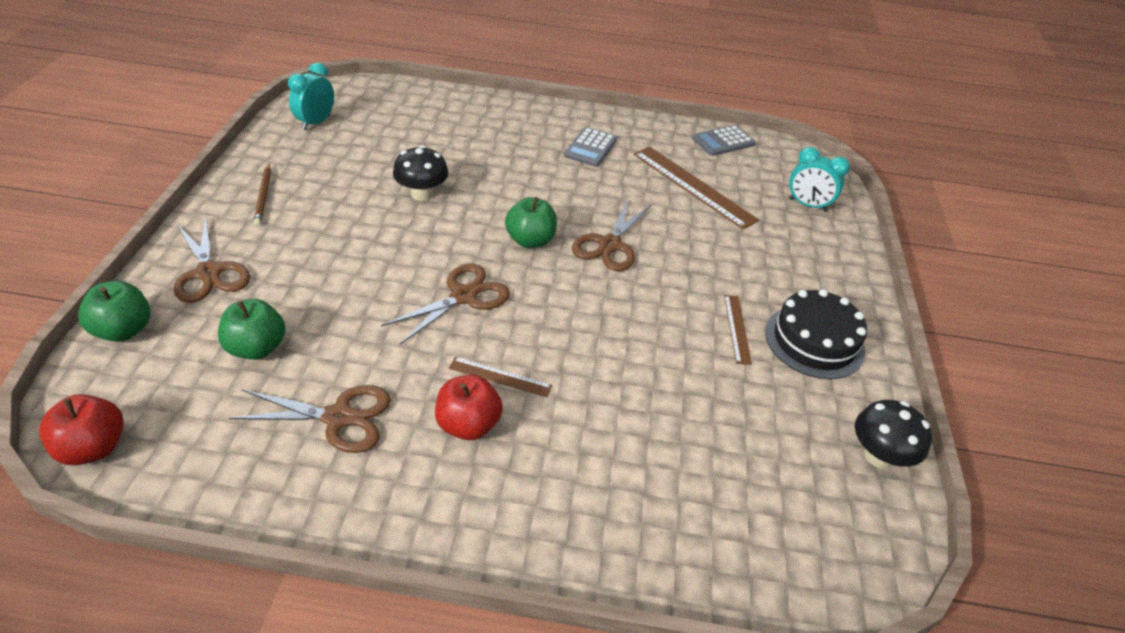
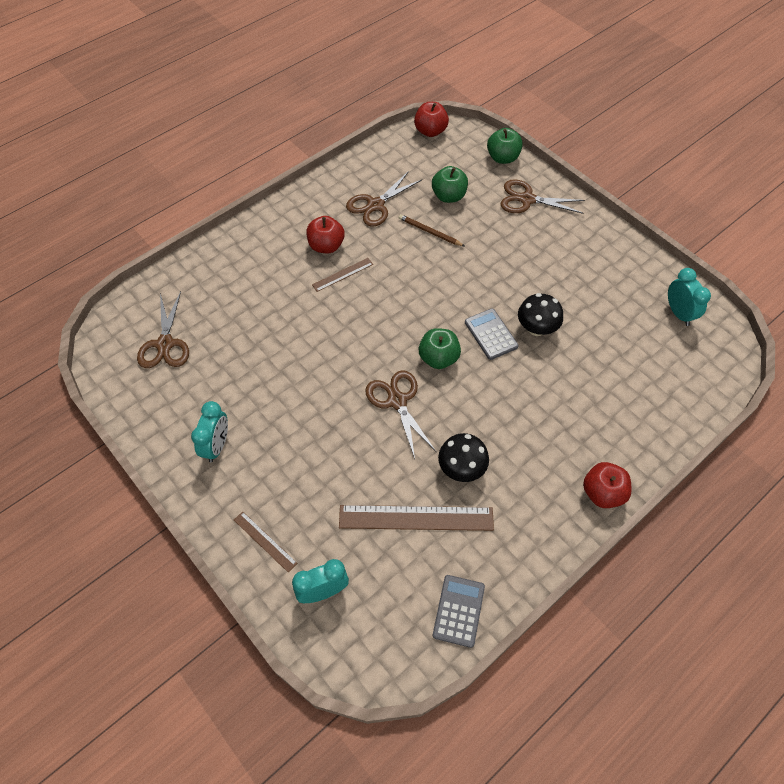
camera: 135 degrees right, 15 degrees up
(264, 196) = (591, 248): brown pencil -> brown pencil (429, 232)
(463, 296) = (416, 293): brown scissors -> brown scissors (165, 344)
(552, 112) = (602, 493): none -> red apple
(590, 148) = (524, 480): grey calculator -> grey calculator (491, 334)
(737, 328) = (266, 411): brown ruler -> brown ruler (265, 541)
(814, 341) = (217, 446): black cake -> turquoise clock
(878, 455) = (133, 398): black mushroom -> black mushroom (461, 468)

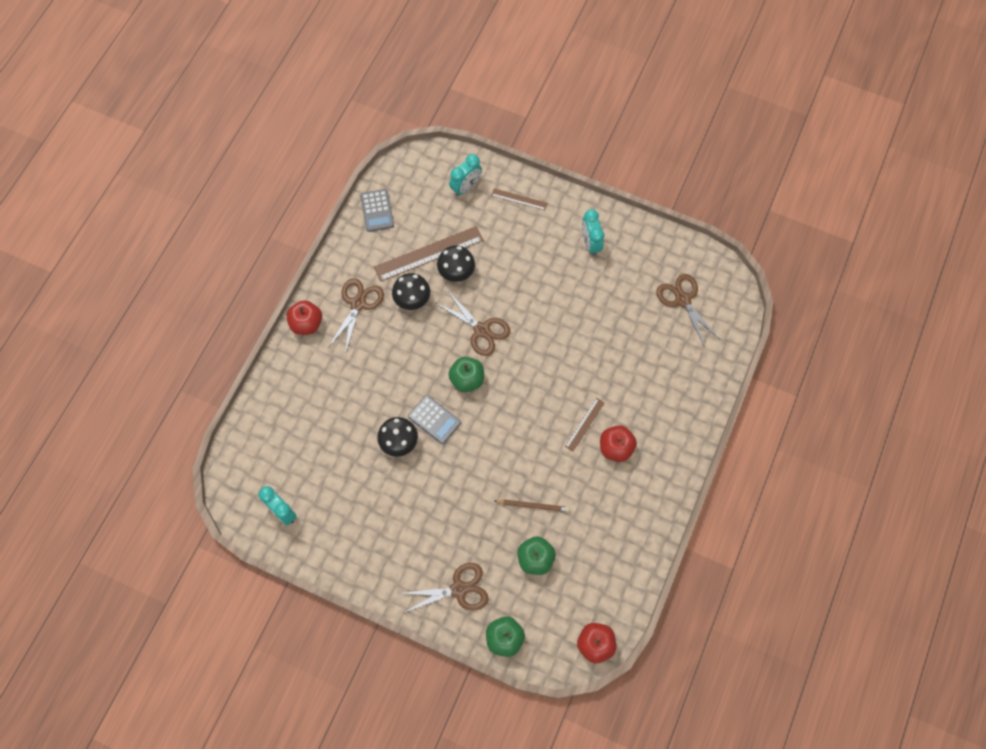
camera: 155 degrees right, 10 degrees up
(375, 205) = (598, 515): brown scissors -> brown scissors (358, 304)
(393, 479) = (456, 272): none -> black mushroom

